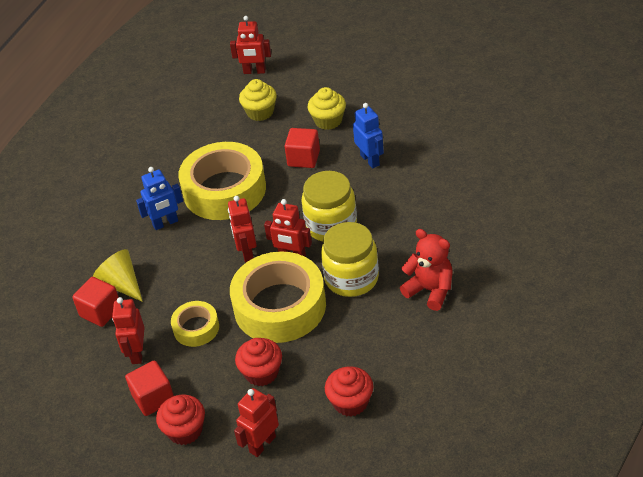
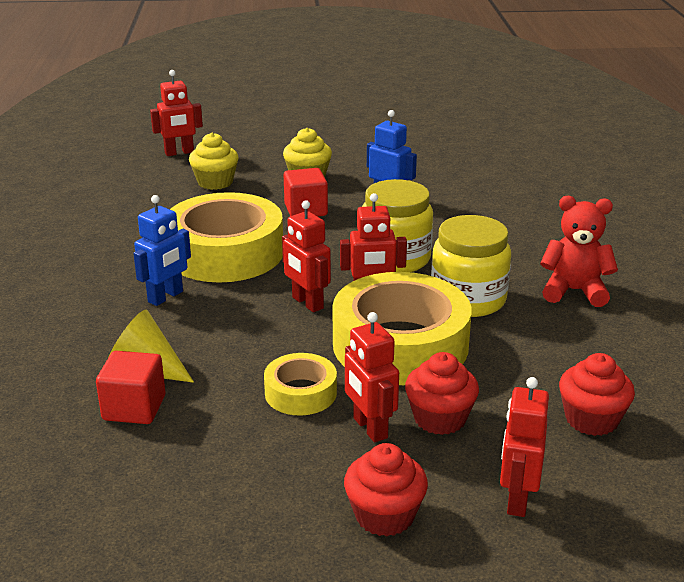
camera: 30 degrees left, 15 degrees down
(137, 353) = (230, 442): red robot -> red robot (369, 428)
(153, 398) = (300, 489): red cube -> none

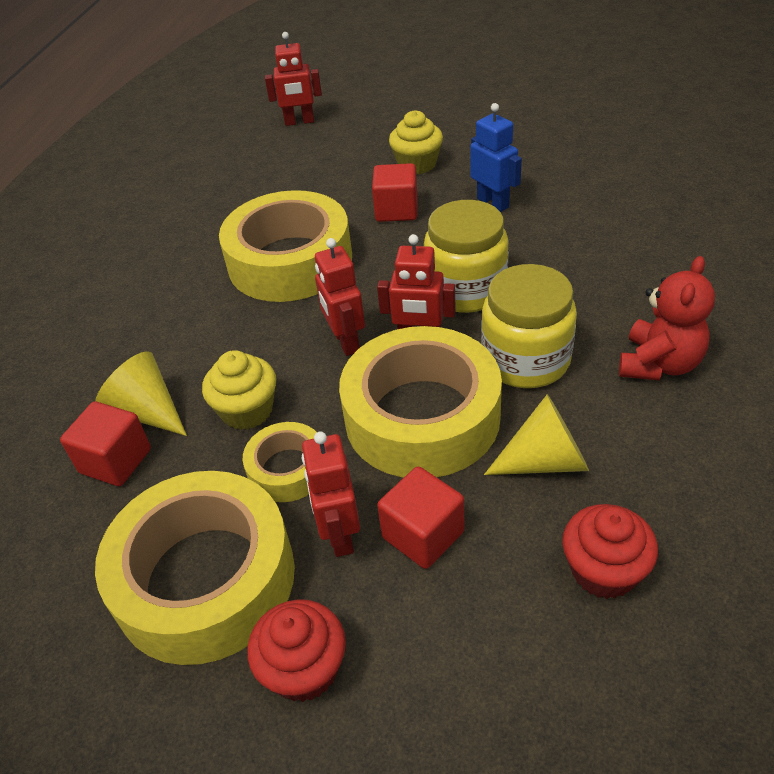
camera: 20 degrees right, 15 degrees up
(166, 297) = (207, 314): blue robot -> none
(215, 182) = (319, 164): yellow cupcake -> yellow cupcake (247, 410)
(266, 473) = (205, 579): none -> yellow tape
(439, 418) = (423, 535): red cupcake -> red cube
(515, 360) = (545, 461): none -> yellow cone
(517, 499) = (464, 679): red robot -> none
(574, 291) = (659, 364): red teddy bear -> red teddy bear turned 90 degrees clockwise

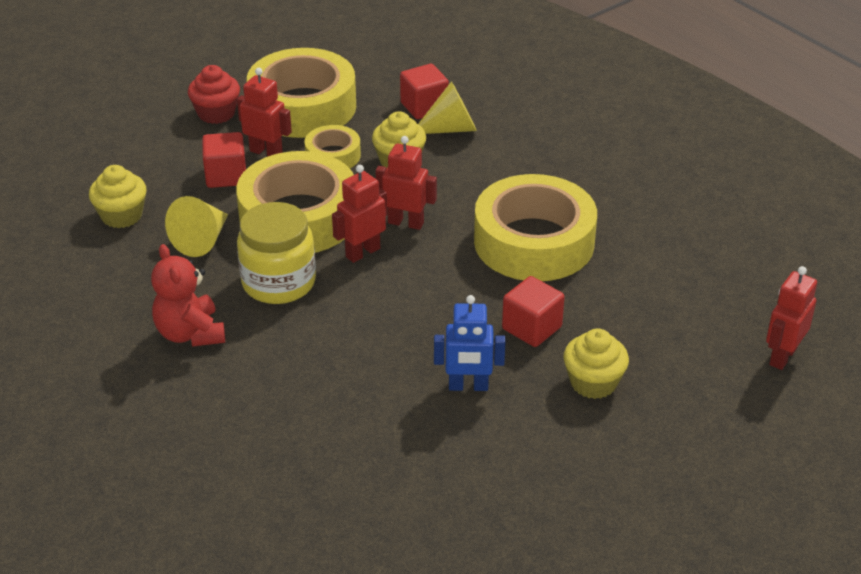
camera: 125 degrees right, 5 degrees down
(466, 290) = (381, 301): yellow jar -> none
(604, 570) = (121, 216): red cupcake -> yellow cupcake

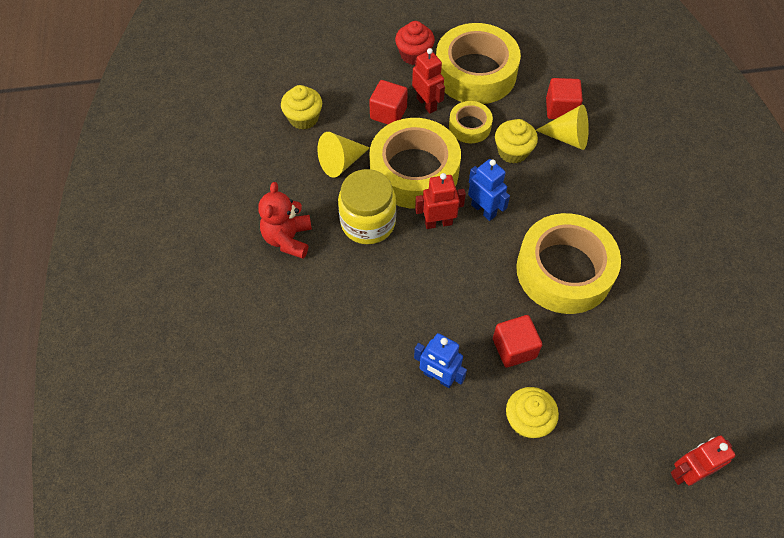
camera: 30 degrees right, 20 degrees up
(406, 223) = (483, 210): red robot -> blue robot

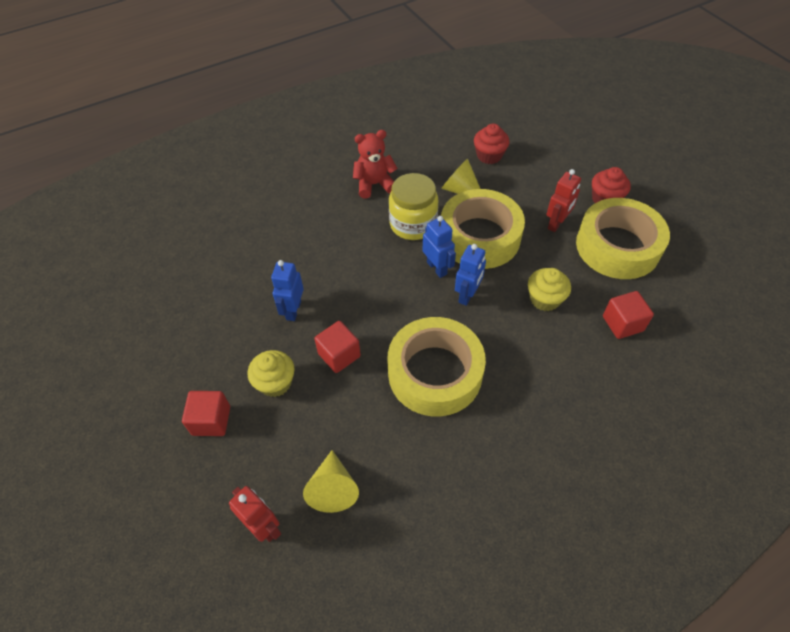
camera: 70 degrees right, 5 degrees down
(303, 118) = (489, 155): yellow cupcake -> red cupcake
(388, 113) = (529, 202): red cube -> red cube (211, 420)
(438, 223) = (437, 268): red robot -> blue robot
(469, 126) = (552, 260): yellow tape -> none
(568, 137) = (590, 338): yellow cone -> yellow cone (333, 488)

